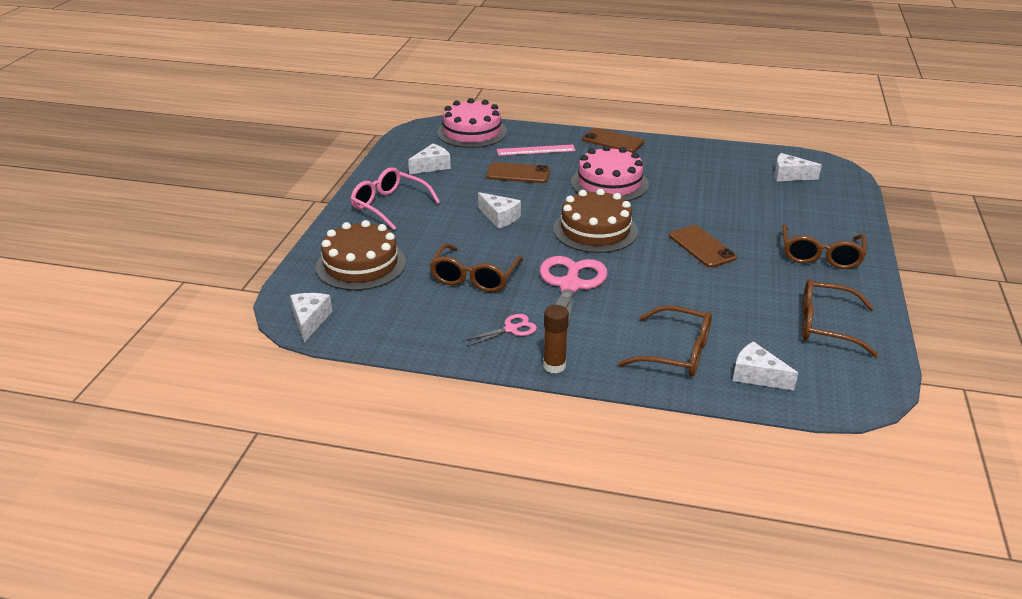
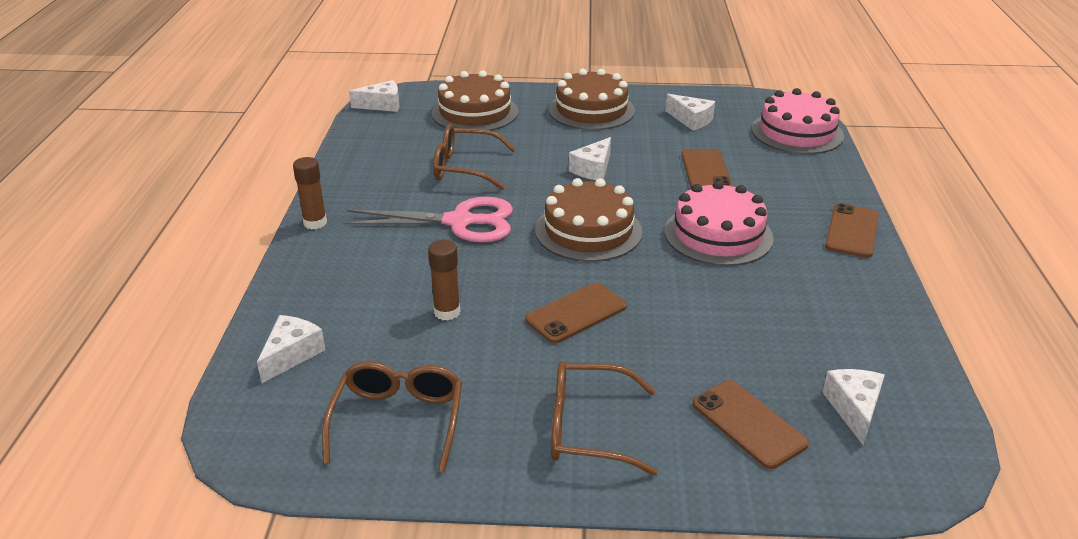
camera: 80 degrees right, 0 degrees up
(389, 205) = (591, 110): pink glasses -> brown cake
(511, 329) = (376, 195): pink scissors -> none
(536, 150) = (778, 177): pink ruler -> none
(676, 352) = (337, 296): brown glasses -> none
(700, 299) = (447, 312): none -> brown glue stick
(807, 206) = (748, 424): none -> brown phone

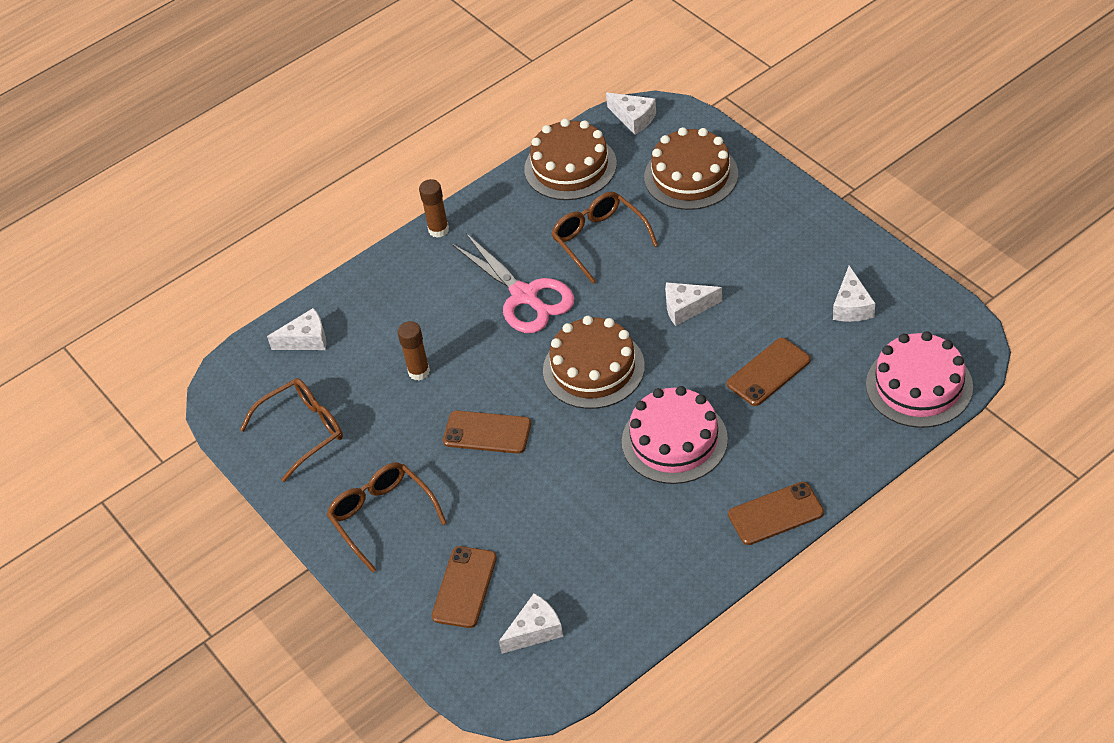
camera: 55 degrees right, 15 degrees up
(591, 110) = (787, 236): brown cake -> brown cake (570, 167)

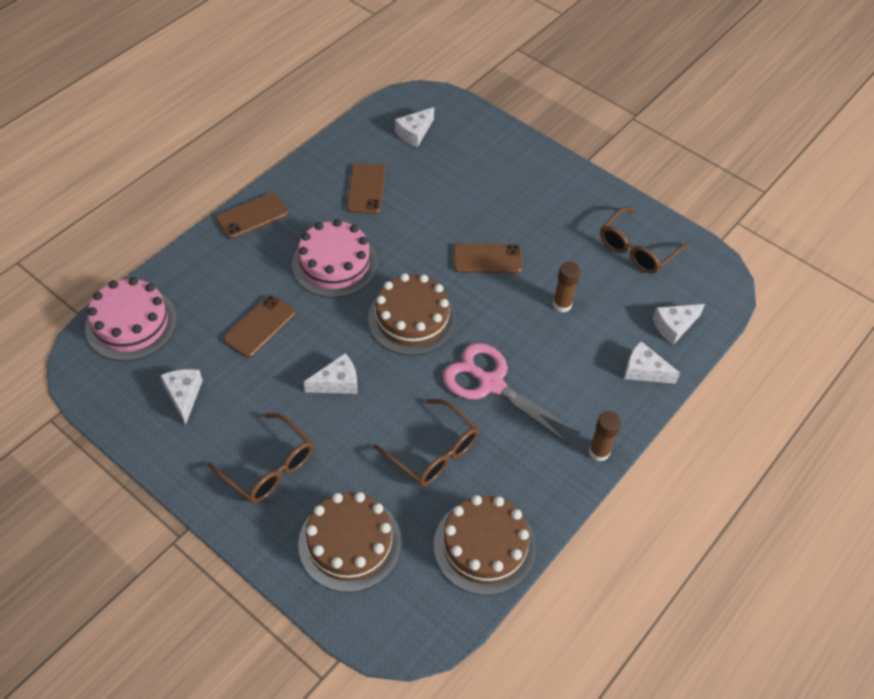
camera: 160 degrees right, 5 degrees up
(382, 517) = (546, 193): brown glasses -> brown glasses (268, 467)
(464, 587) = (470, 154): brown phone -> brown phone (366, 189)
(633, 118) = (426, 626): white cheese -> white cheese (644, 370)

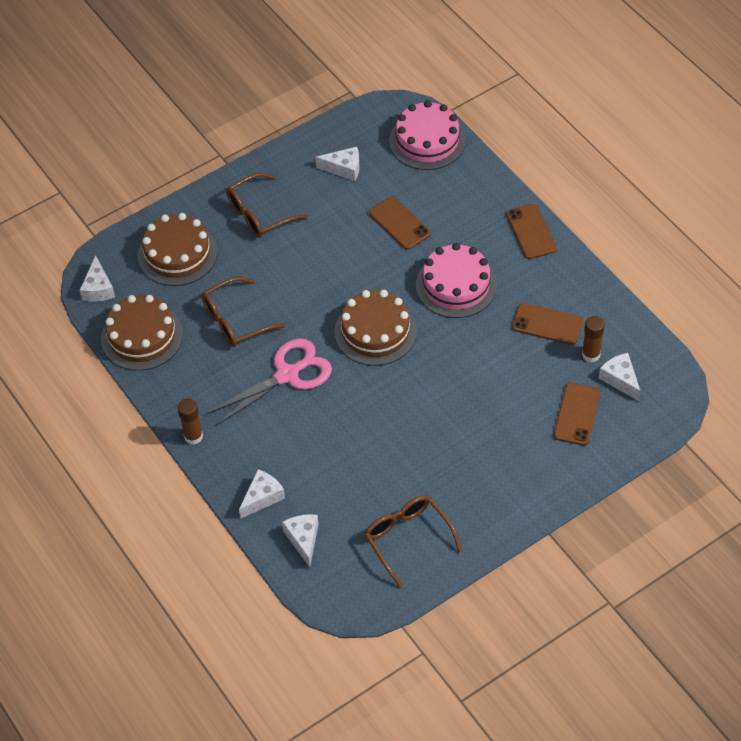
camera: 110 degrees right, 0 degrees up
(337, 382) = (324, 268): white cheese -> white cheese (98, 288)
(487, 259) = (430, 405): brown phone -> brown phone (577, 414)
(562, 305) = (357, 452): brown glue stick -> brown glue stick (591, 355)

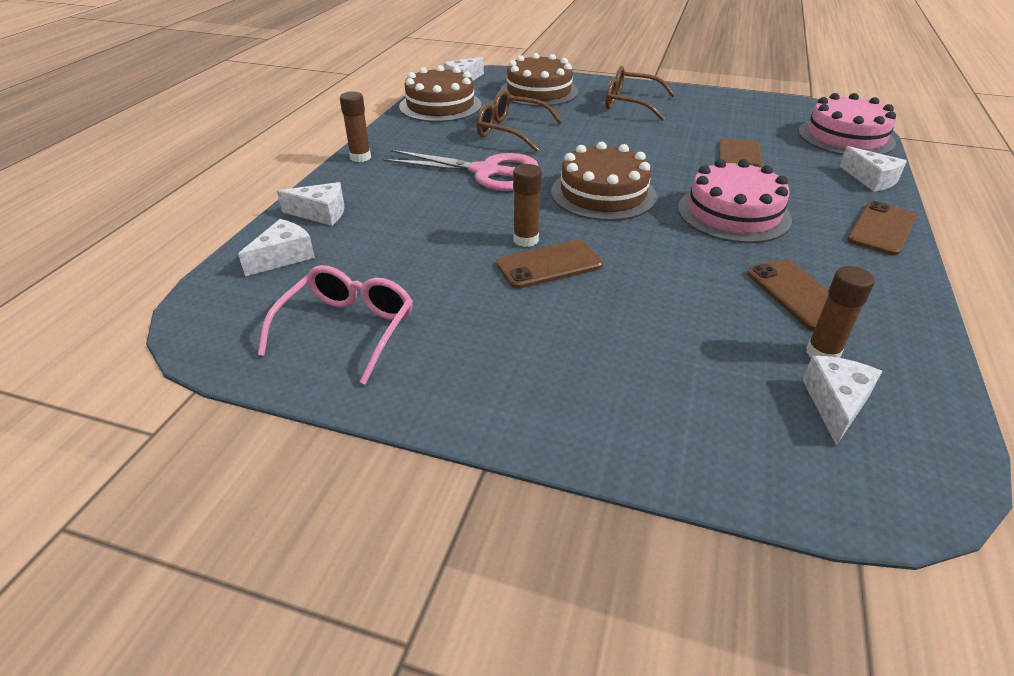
camera: 50 degrees right, 15 degrees down
(344, 168) = (739, 117): white cheese -> white cheese (871, 179)
(392, 407) = (525, 240): none -> brown glue stick
(408, 539) = (347, 329): brown glasses -> pink glasses
(577, 414) = (717, 388): brown phone -> brown phone (549, 265)

